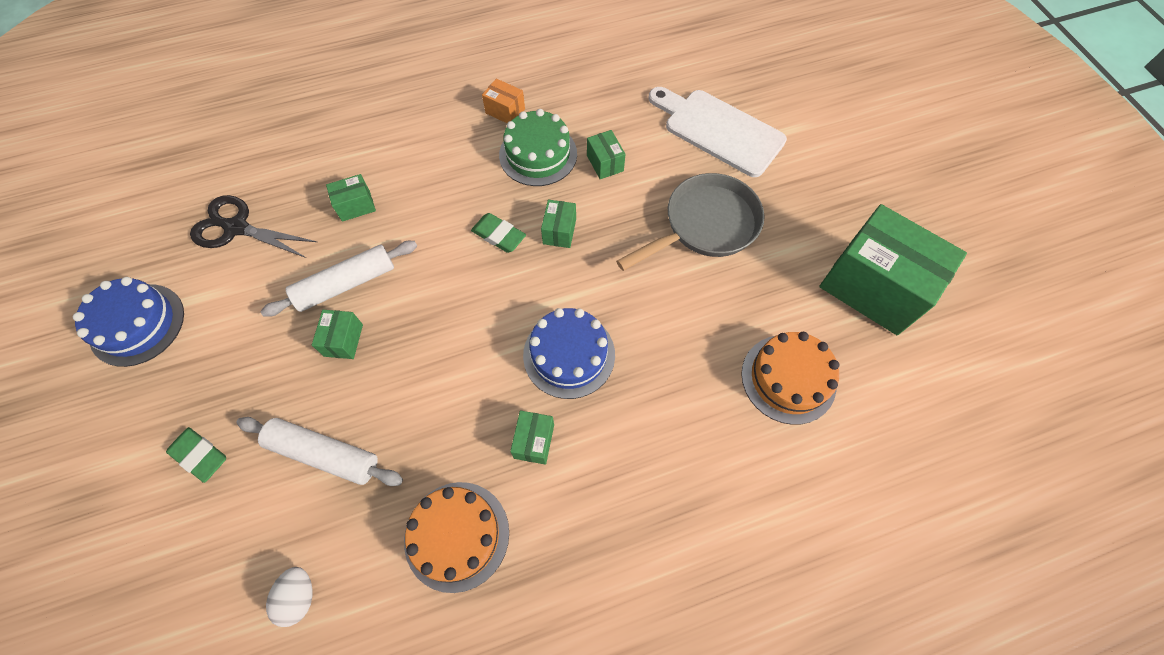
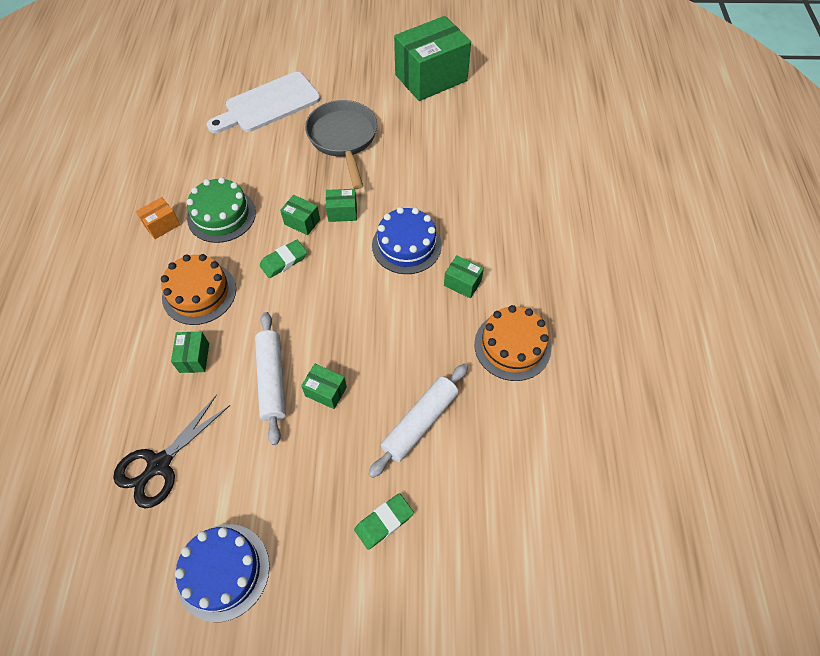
camera: 70 degrees left, 5 degrees down
(299, 596) = (524, 458): white egg -> none
(605, 163) = (256, 177): green box -> green box (342, 212)
(788, 378) = (473, 138): orange cake -> orange cake (199, 293)

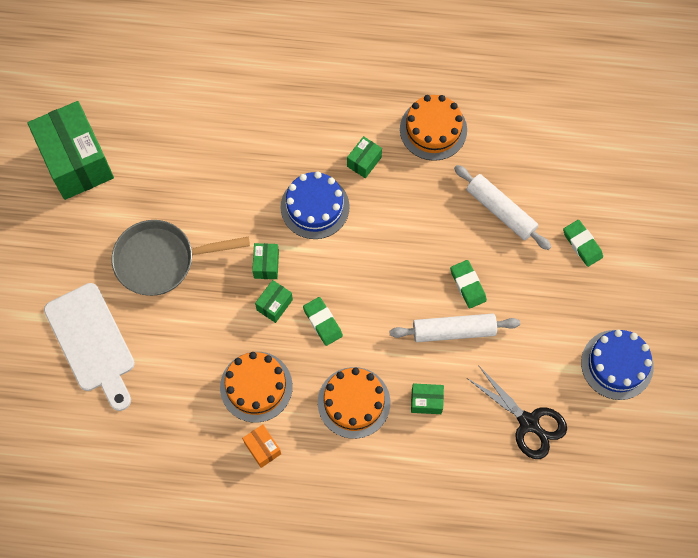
camera: 85 degrees left, 10 degrees up
(221, 215) = (256, 386): green cake -> orange cake
(326, 391) = (467, 285): green box -> green eraser

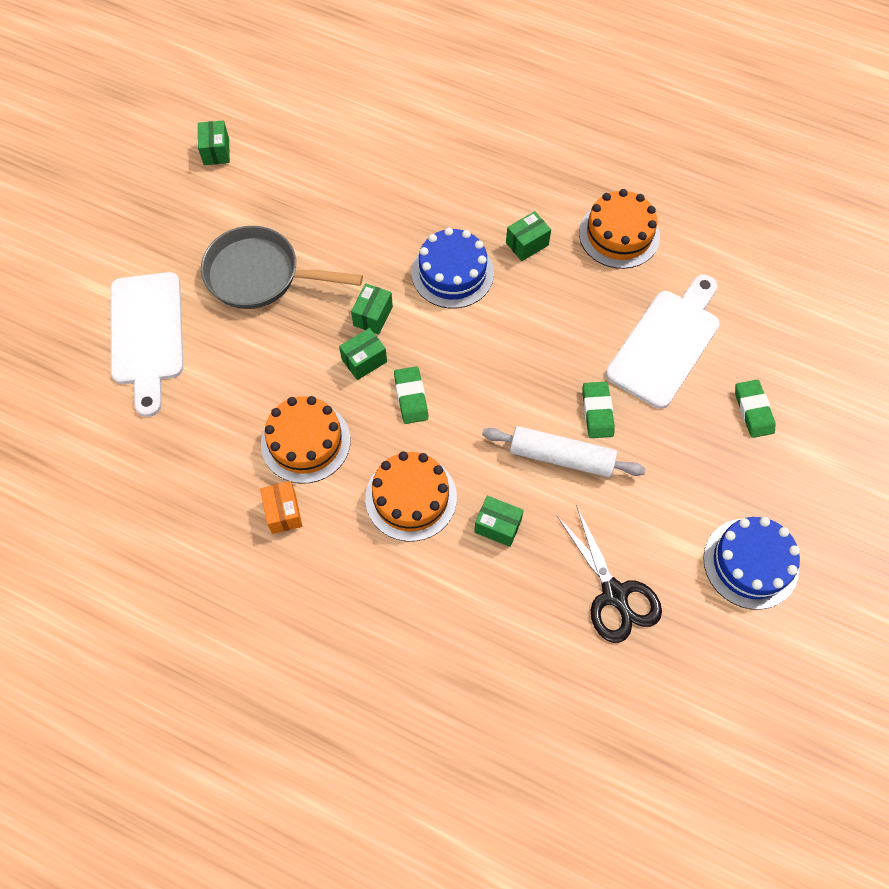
camera: 20 degrees right, 5 degrees down
(76, 161) = (216, 151): green box -> green box, size x0.43
(500, 211) = (666, 343): white rolling pin -> white cutting board

